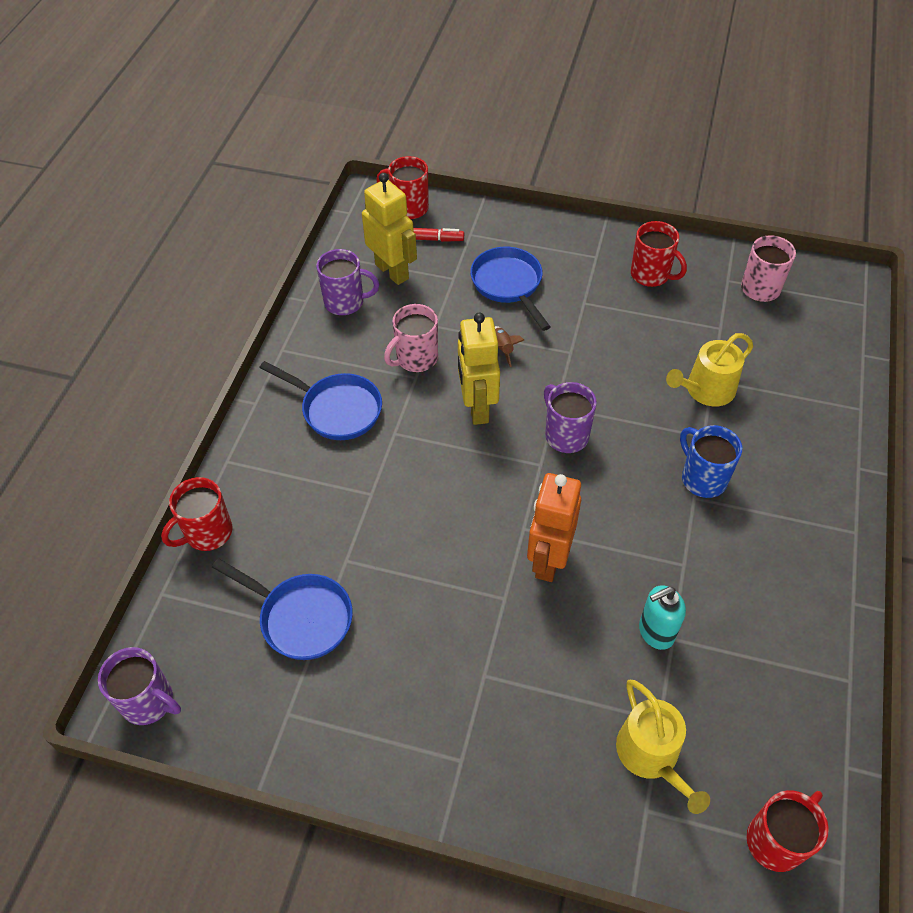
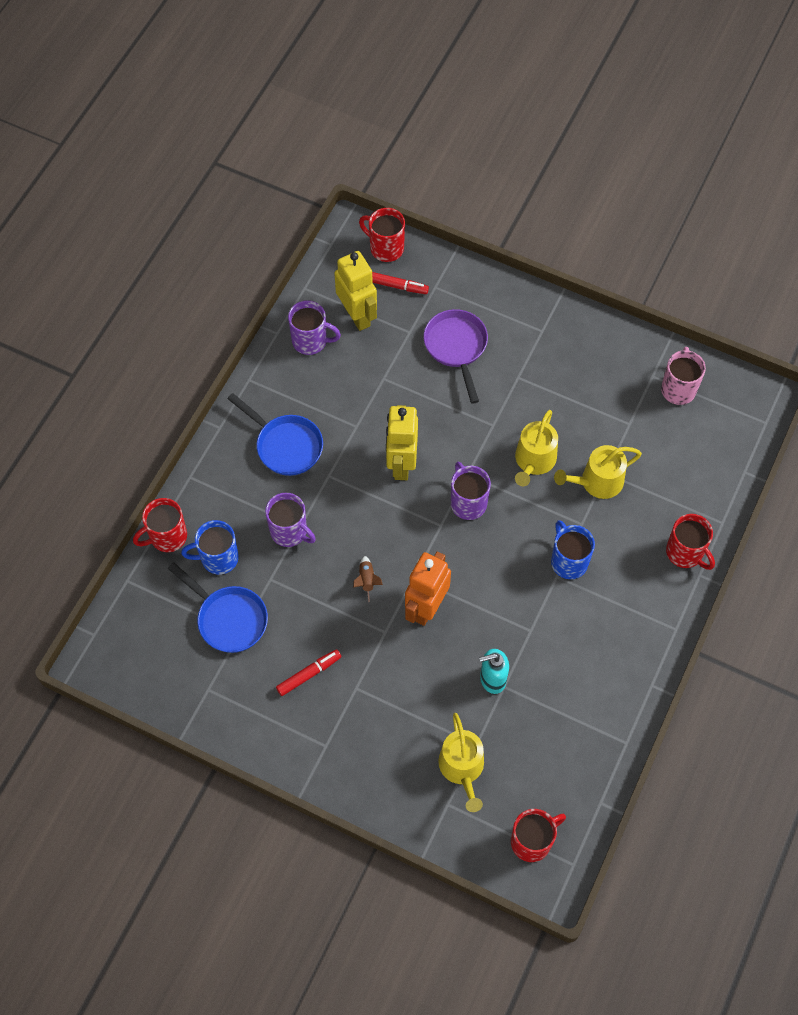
camera: 10 degrees right, 10 degrees up
(149, 702) = (110, 662): purple mug -> purple mug (290, 532)
(276, 547) = (218, 558): none -> blue mug
(415, 359) = (360, 408): pink mug -> none
(419, 669) = (309, 674): none -> red marker
(502, 349) = (435, 411): brown rocket -> brown rocket (367, 580)
(509, 285) = (456, 347): blue pan -> purple pan
(627, 381) = (533, 461): none -> yellow watering can
(651, 275) = (585, 359): red mug -> red mug (685, 553)

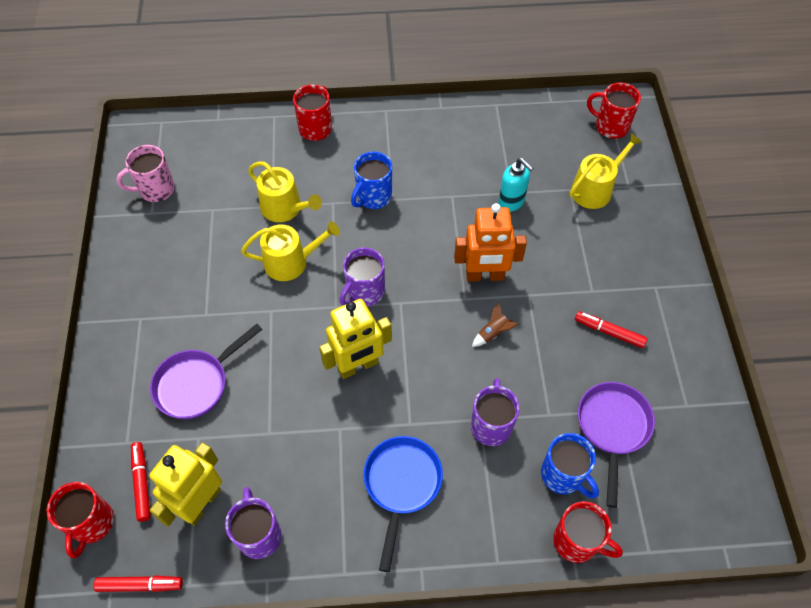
camera: 120 degrees left, 5 degrees down
(228, 618) = (612, 428): blue pan -> purple pan
(323, 261) = (140, 585): none -> red marker

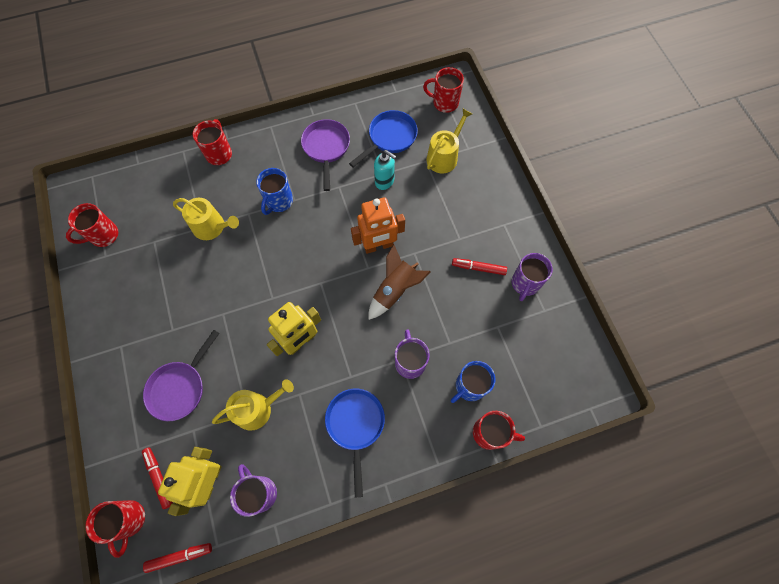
camera: 15 degrees left, 10 degrees up
(156, 190) = (103, 235): pink mug -> red mug
(291, 262) = (228, 270): yellow watering can -> yellow watering can (257, 409)
(364, 292) = (291, 281): purple mug -> purple mug (525, 283)
(493, 333) = (395, 290): brown rocket -> brown rocket, size x1.98
(530, 153) = (389, 138): none -> blue pan
(563, 475) = (469, 386): blue mug -> blue mug turned 105 degrees clockwise
(612, 428) = (496, 341): purple pan -> purple pan (326, 148)

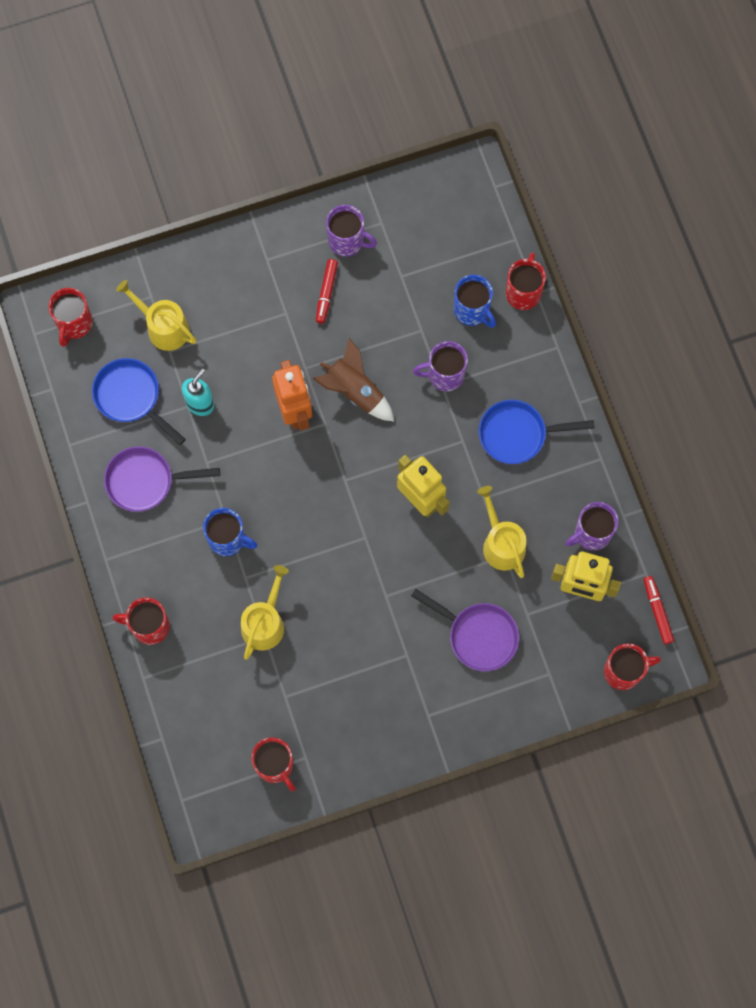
camera: 90 degrees left, 5 degrees up
(159, 477) = (579, 645): red marker -> none

